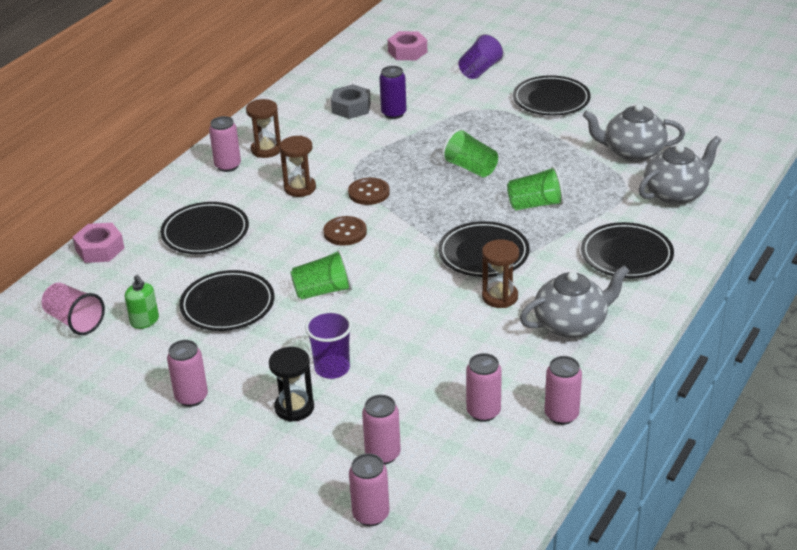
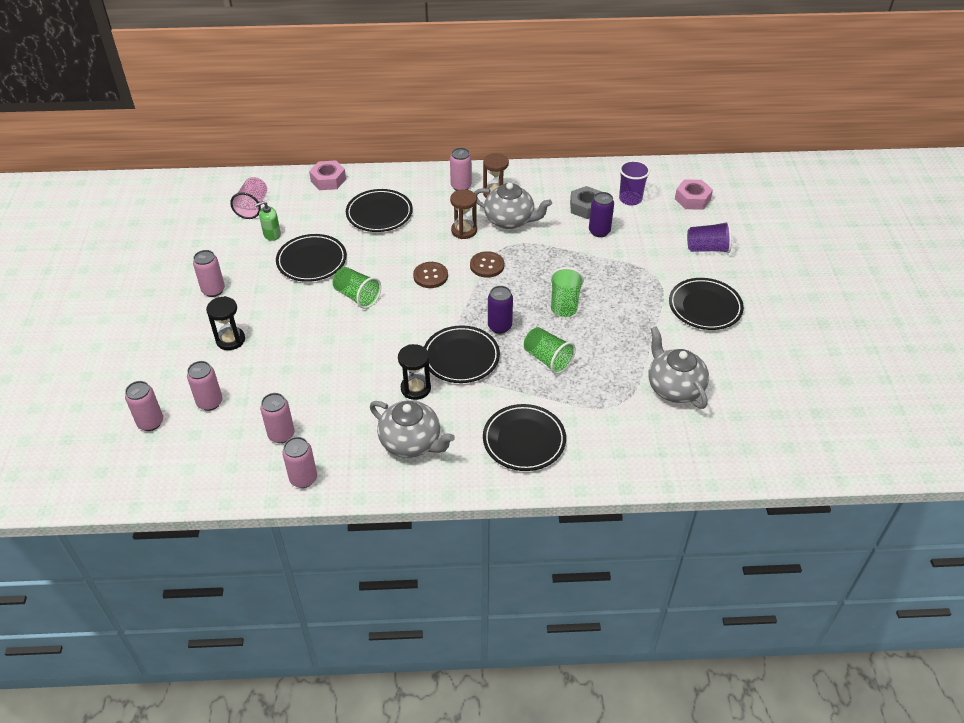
camera: 55 degrees right, 10 degrees up
(145, 321) = (272, 234): green soap dispenser -> green soap dispenser turned 45 degrees clockwise
(332, 368) = (280, 339): purple cup -> purple cup (630, 199)
(464, 216) = (499, 326): none -> purple can
(500, 297) = (415, 388): brown hourglass -> black hourglass
(675, 193) = (637, 438): grey teapot -> grey teapot (510, 220)

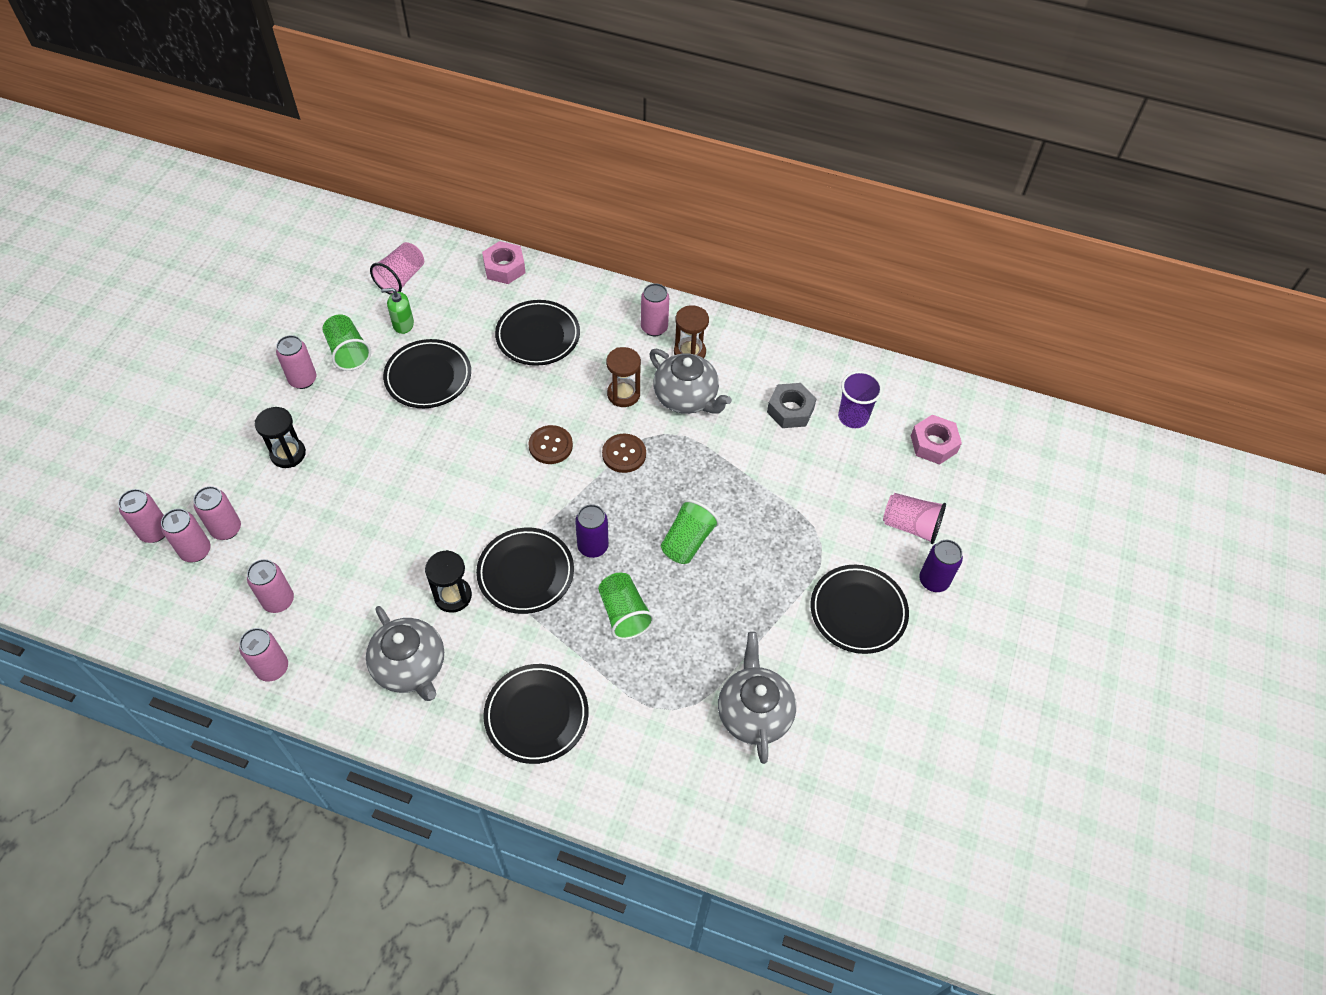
camera: 20 degrees right, 10 degrees up
(193, 424) = (196, 551): none -> pink can
(357, 296) = (453, 445): green cup -> green cup (348, 352)
(599, 231) = (787, 452): purple can -> purple can (933, 581)
(707, 249) = (910, 526): purple cup -> pink cup

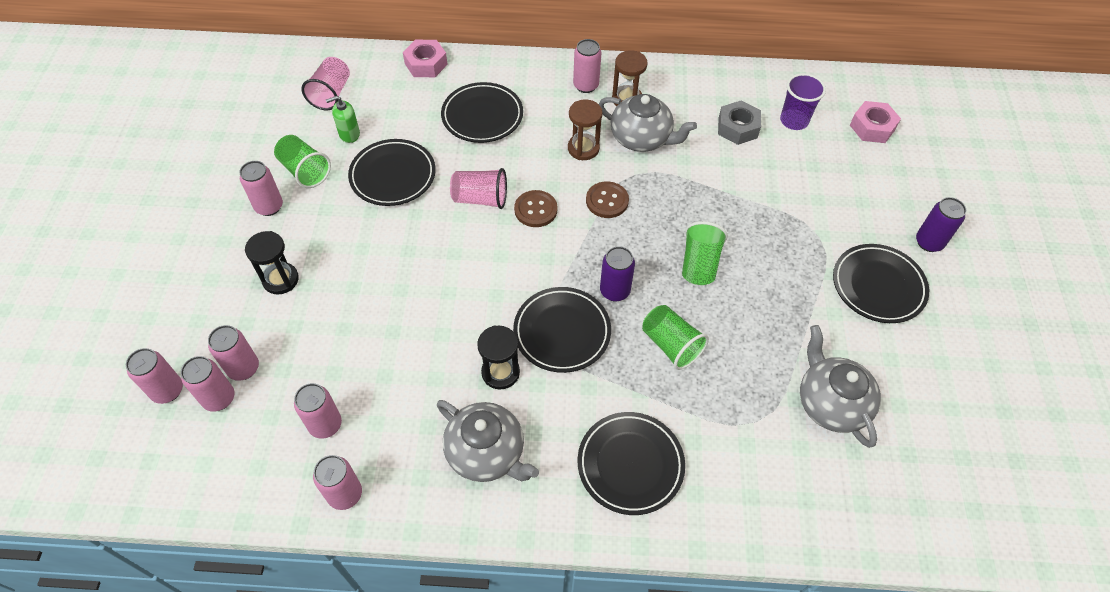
camera: 15 degrees left, 0 degrees up
(910, 526) = (886, 200): pink cup -> pink cup (480, 199)

